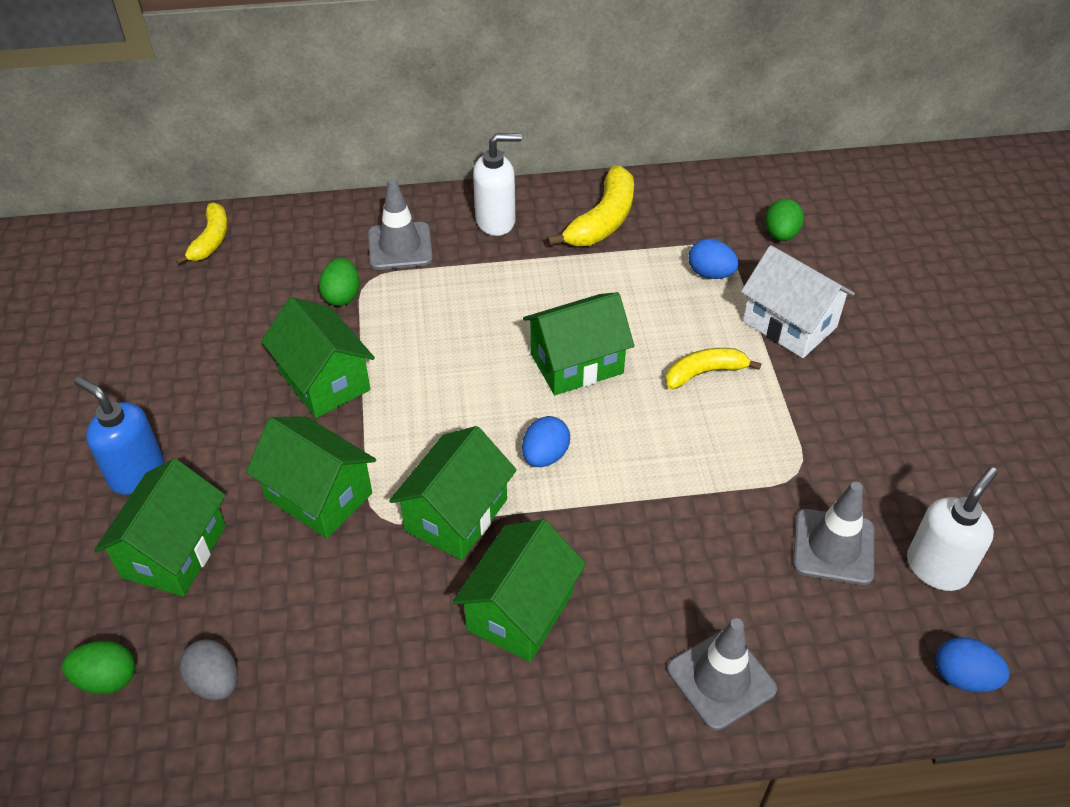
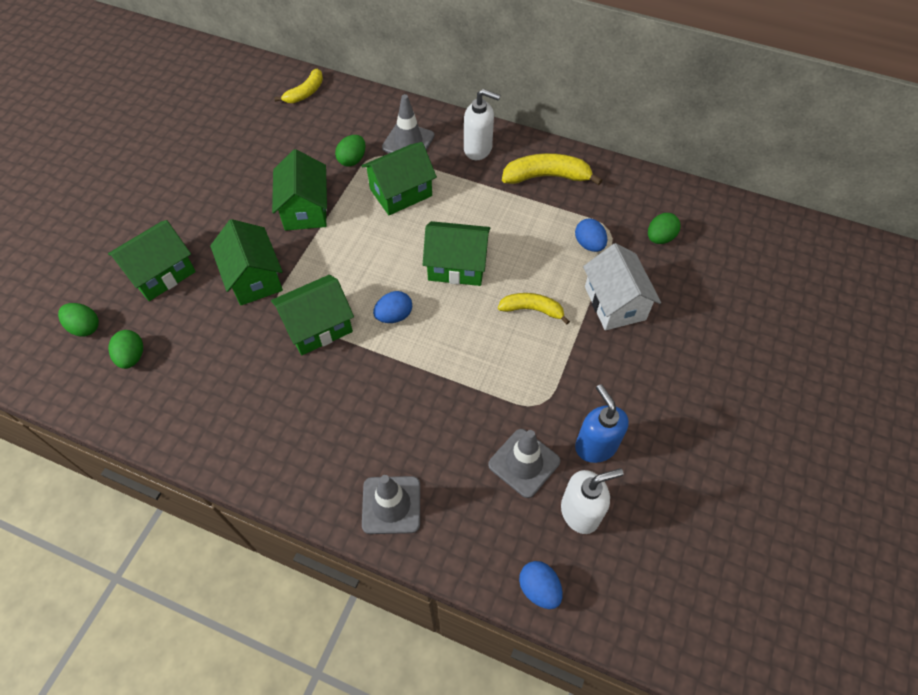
camera: 30 degrees right, 10 degrees up
(136, 473) = (173, 219): blue soap dispenser -> blue soap dispenser (595, 445)
(215, 682) = (132, 357): grey egg -> green egg
(520, 611) = (311, 402): green house -> green house (401, 192)
(602, 220) = (546, 177): yellow banana -> yellow banana turned 150 degrees counterclockwise

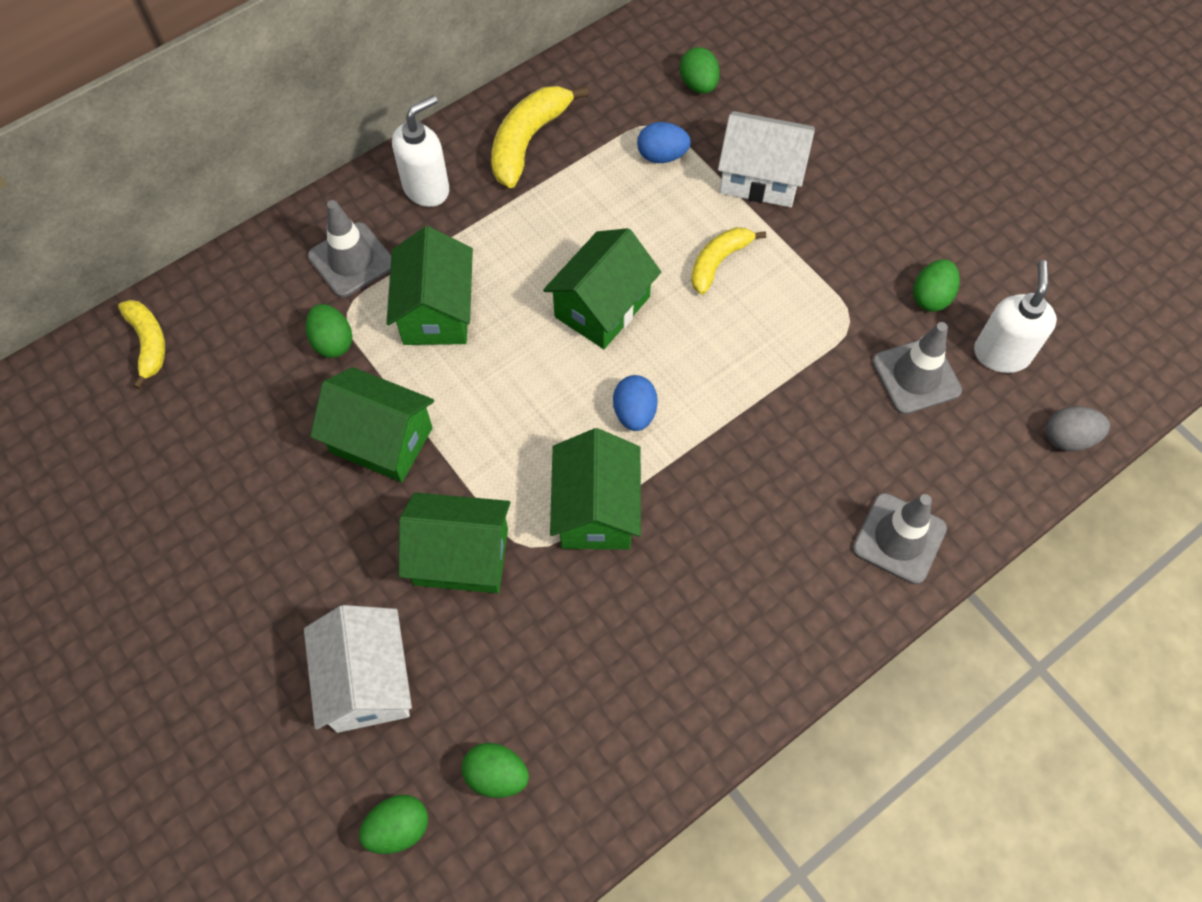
camera: 60 degrees left, 5 degrees up
(161, 273) = (367, 681): green house -> white house
(539, 588) = (1068, 438): blue egg -> grey egg
(595, 445) = (931, 297): blue soap dispenser -> green egg

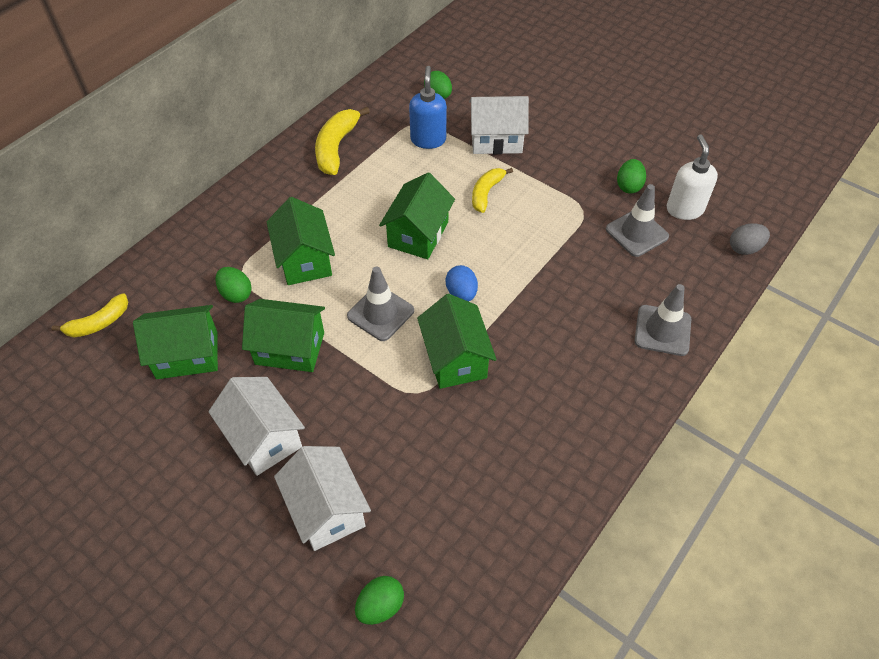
camera: 15 degrees left, 10 degrees down
(148, 343) = (99, 323): yellow banana -> yellow banana turned 90 degrees clockwise
(314, 561) = (263, 438): none -> white house
(351, 260) = (235, 241): grey traffic cone -> grey traffic cone (380, 313)
(427, 188) = (275, 188): white soap dispenser -> none
(461, 556) = (370, 410): green house -> green house (187, 355)
(496, 775) = (441, 550): green egg -> none
(662, 156) = (428, 139): blue egg -> blue soap dispenser

